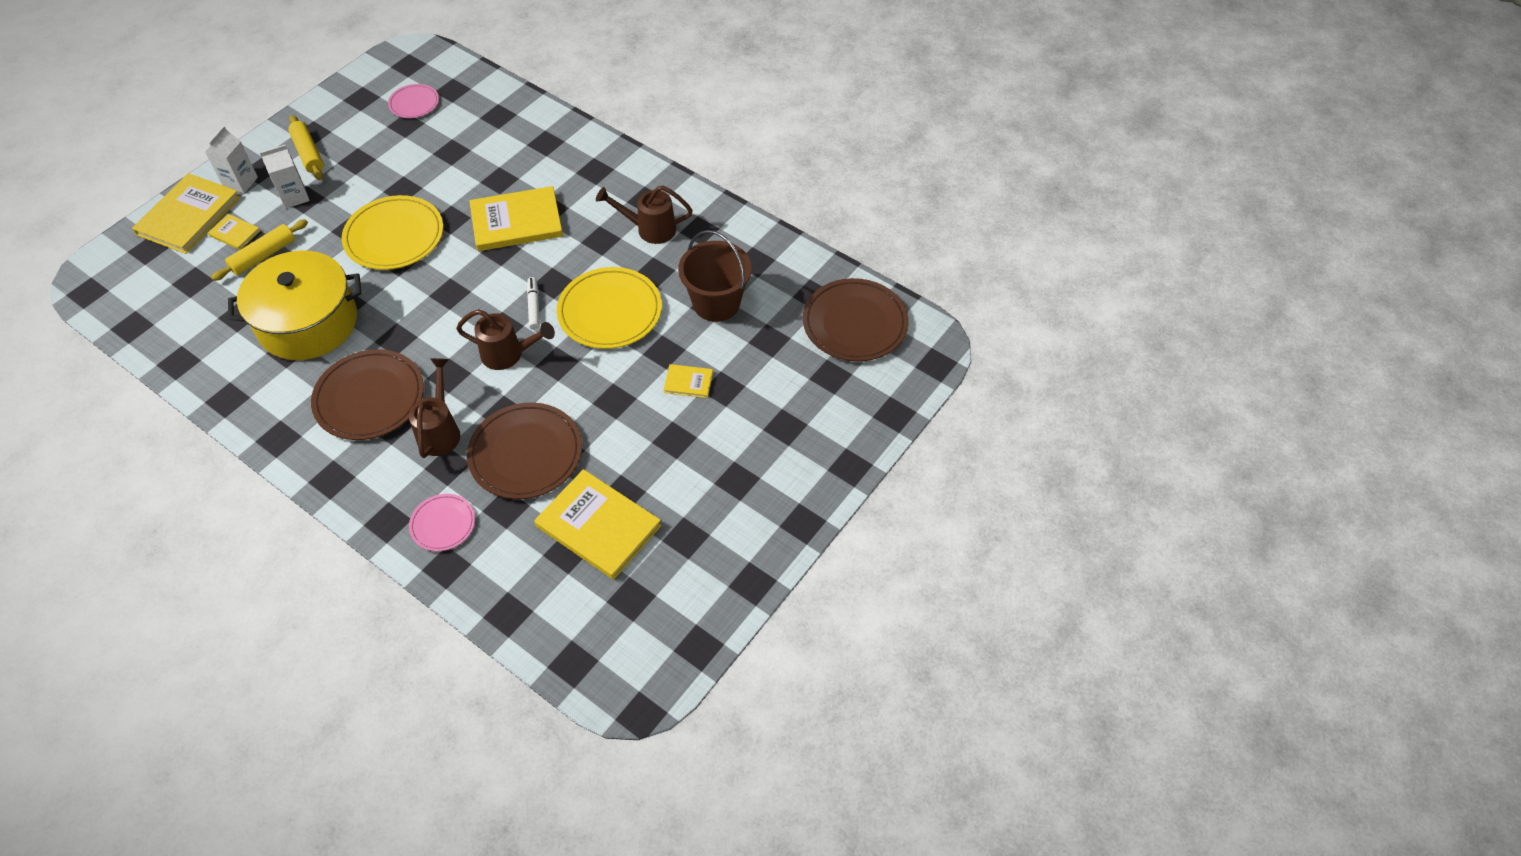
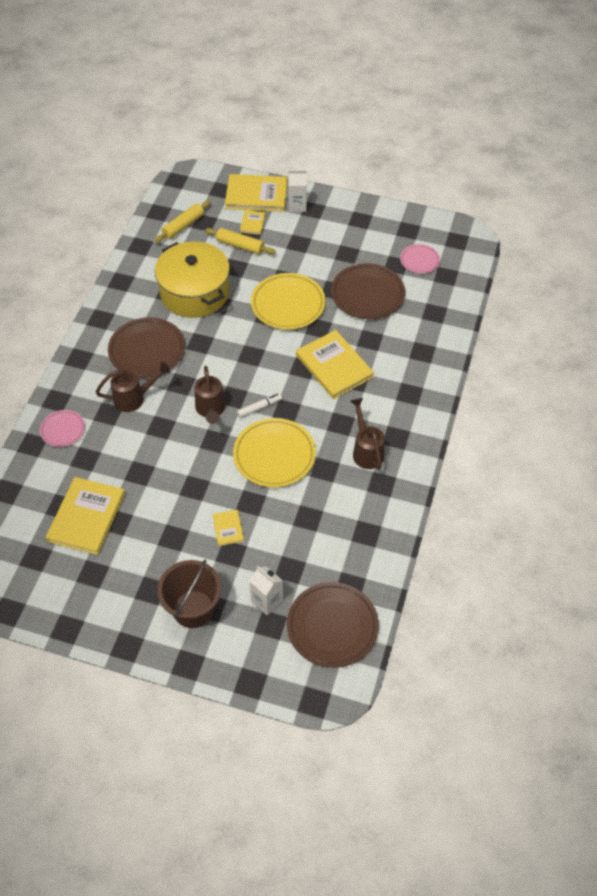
camera: 70 degrees right, 0 degrees up
(294, 197) = (298, 237): white carton -> white carton (267, 601)
(308, 153) = (340, 226): yellow rolling pin -> yellow rolling pin (183, 226)
(526, 453) = (131, 453): brown plate -> brown plate (367, 294)
(716, 303) = (311, 521): brown bucket -> brown bucket (193, 609)

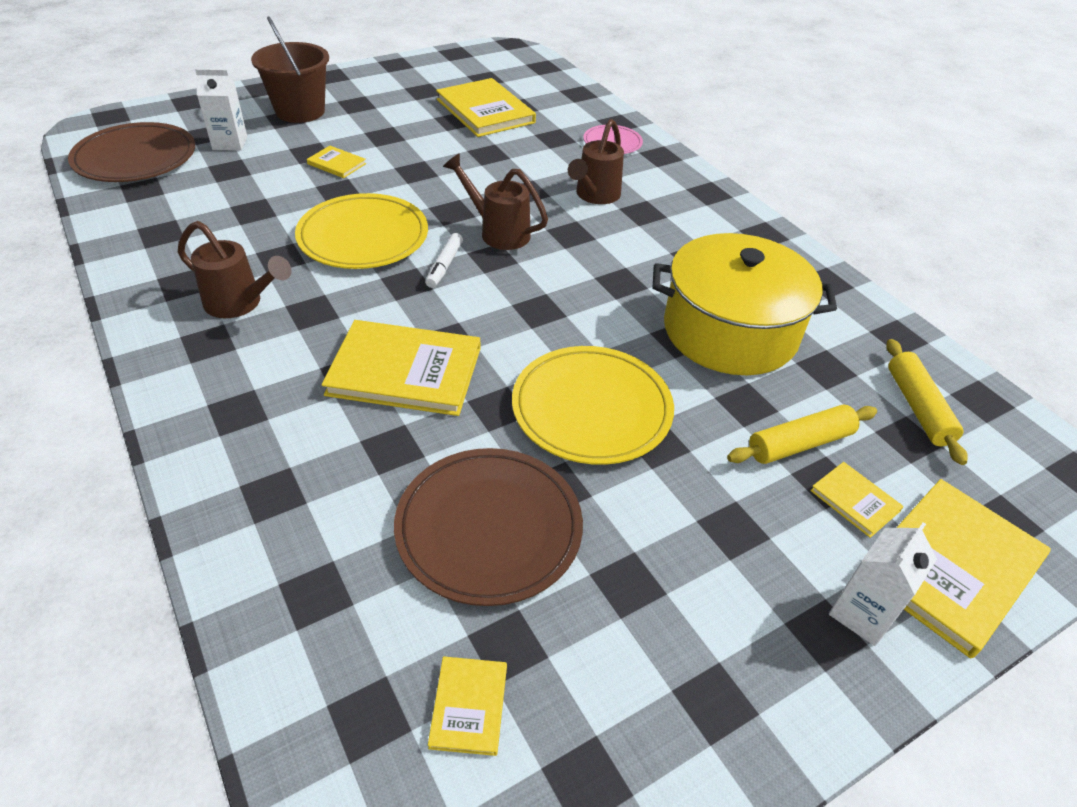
camera: 130 degrees right, 10 degrees down
(147, 350) = (662, 239): brown plate -> none
(419, 260) = (469, 706): pink plate -> yellow book

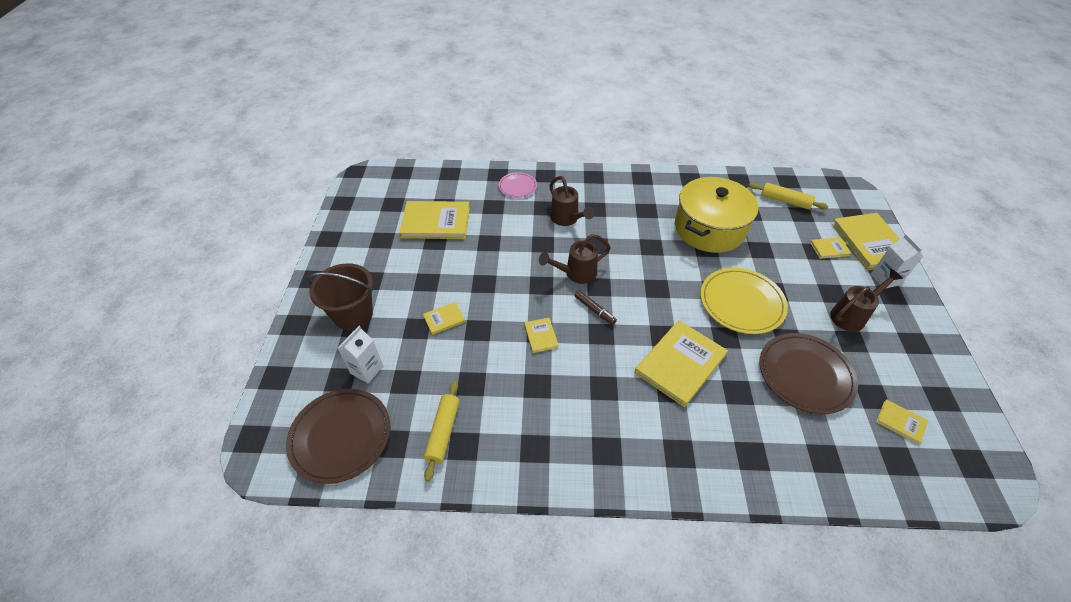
camera: 55 degrees left, 5 degrees up
(240, 304) = (576, 422): brown watering can -> brown watering can (852, 315)
(363, 236) = (541, 336): yellow plate -> yellow book
(444, 266) = (594, 310): white marker -> brown marker
(800, 444) = (792, 247): yellow rolling pin -> yellow rolling pin (443, 432)

